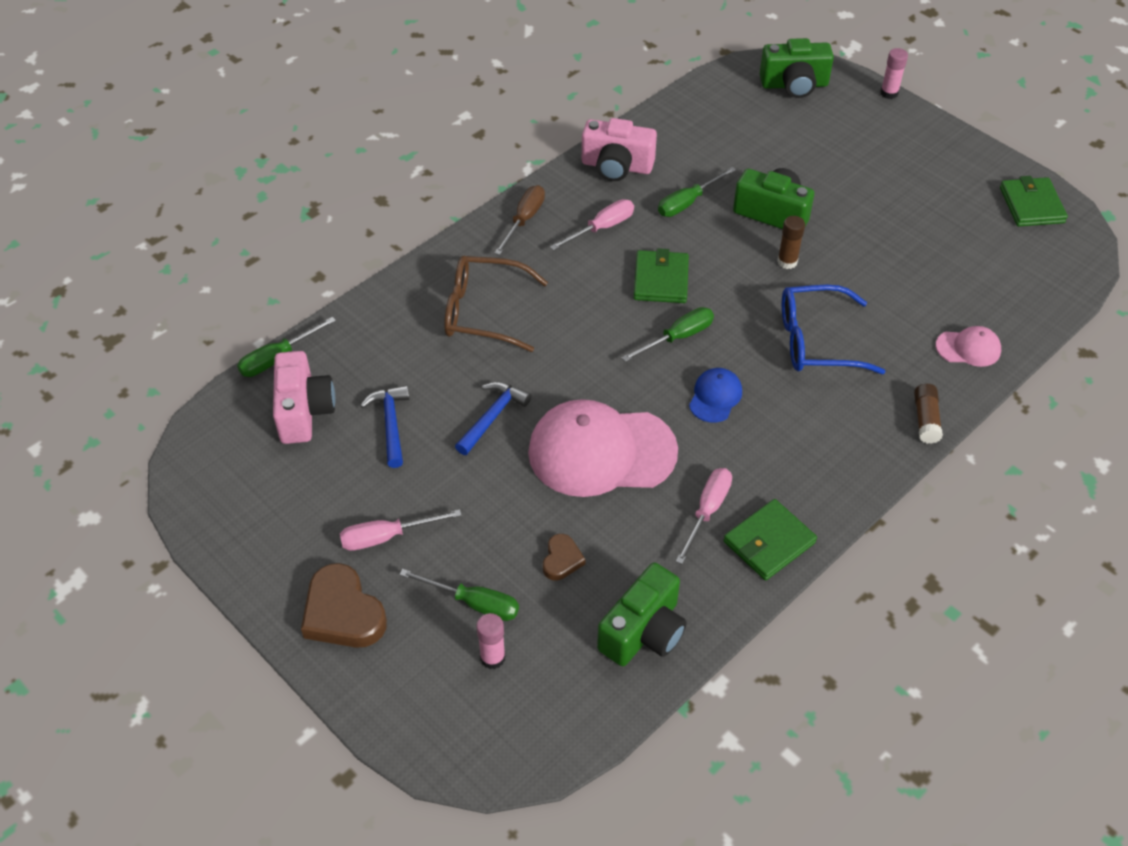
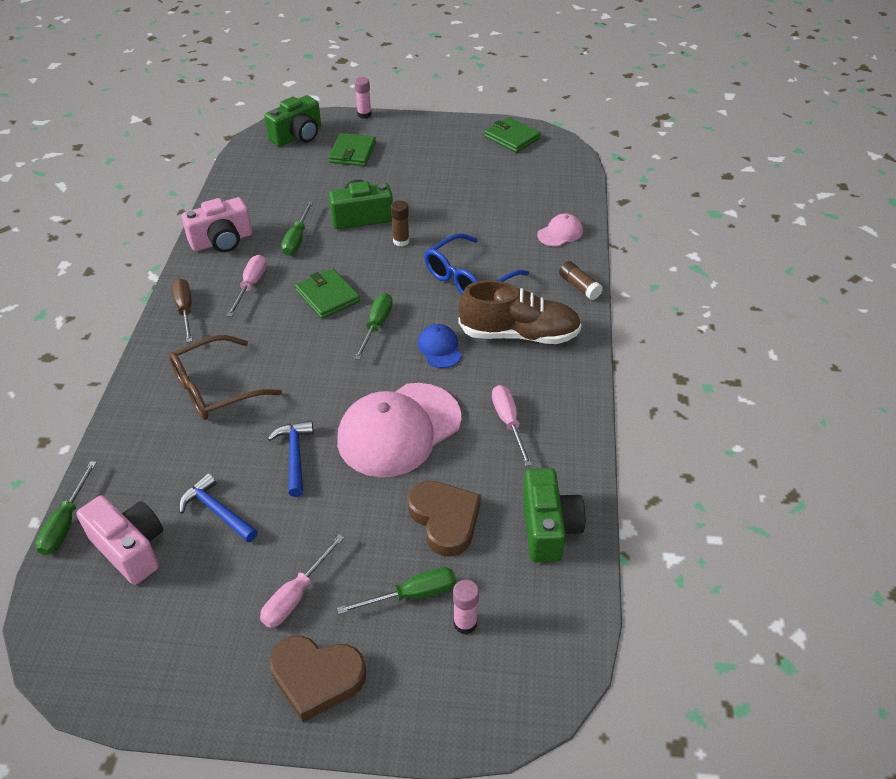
camera: 40 degrees left, 5 degrees down
(562, 560) = (445, 520): brown heart -> brown heart, size x1.87
(769, 542) = (566, 416): green wallet -> green wallet (352, 152)
(808, 431) = (519, 334): none -> brown shoe

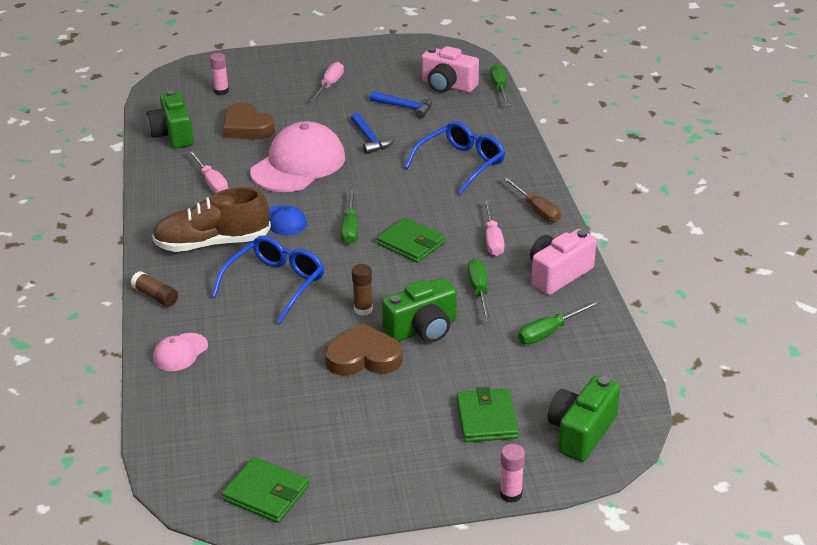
camera: 165 degrees right, 10 degrees down
(215, 388) = (461, 164): brown glasses -> blue glasses
(316, 678) = (300, 63): brown heart -> brown heart (364, 357)
(412, 595) = (257, 96): green screwdriver -> green screwdriver (549, 332)

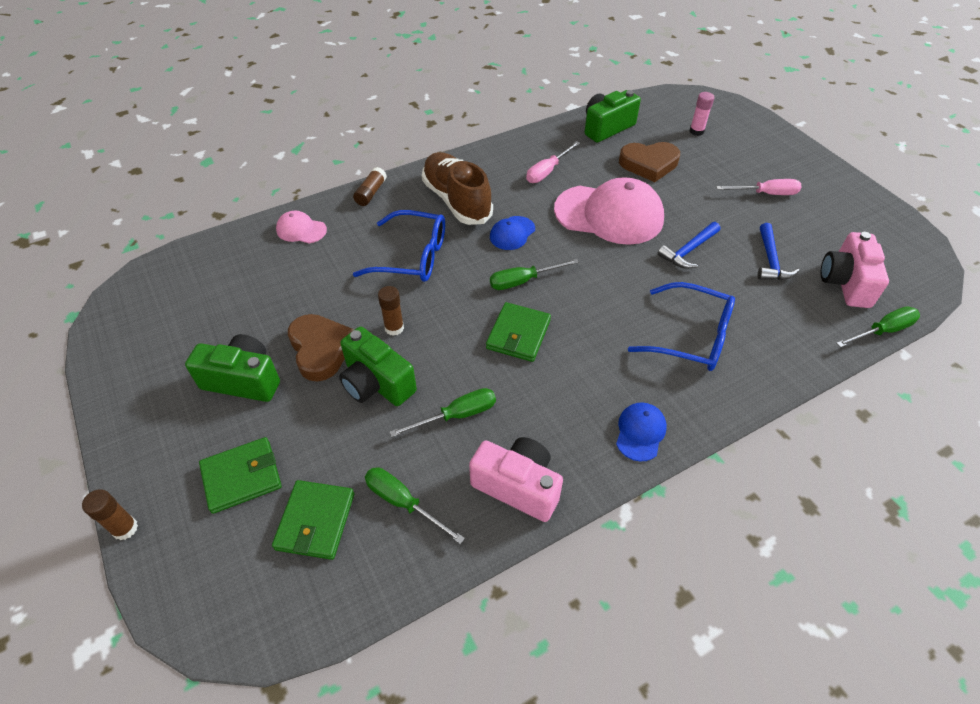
camera: 70 degrees right, 15 degrees up
(247, 127) = (649, 164): brown heart -> brown heart turned 120 degrees counterclockwise
(266, 493) = (128, 337): green wallet -> green wallet (315, 521)
(492, 239) = (558, 403): pink screwdriver -> none
(510, 494) = (125, 528): pink glue stick -> brown glue stick
(536, 210) = (640, 432): brown screwdriver -> blue cap
(581, 432) = (229, 578): green camera -> green camera (243, 380)

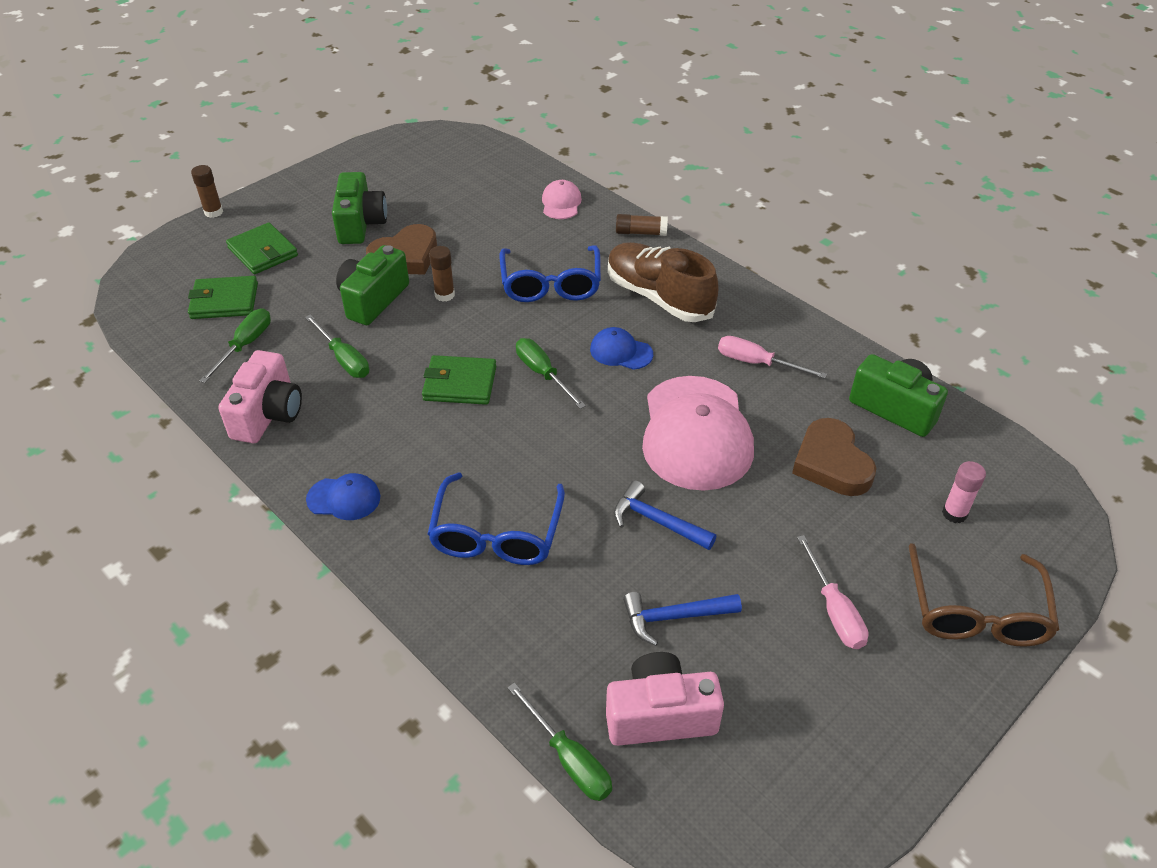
camera: 75 degrees right, 5 degrees down
(456, 201) = (659, 297): brown shoe -> brown shoe turned 90 degrees counterclockwise
(767, 145) = (976, 611): none -> brown glasses

